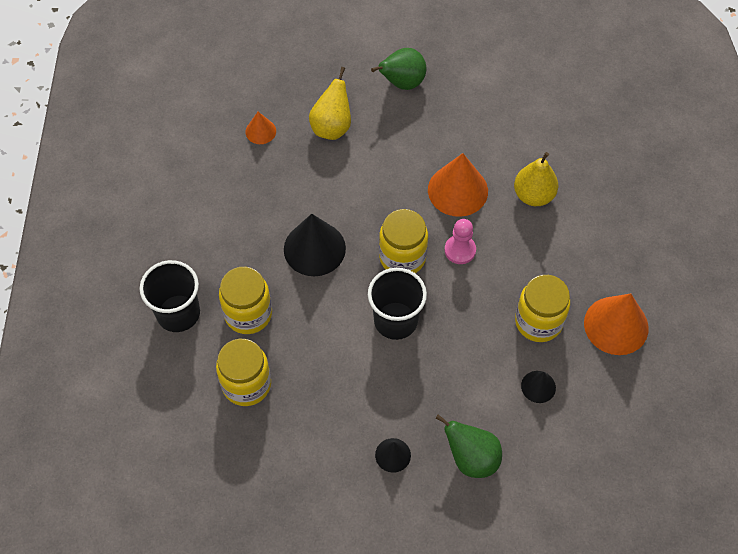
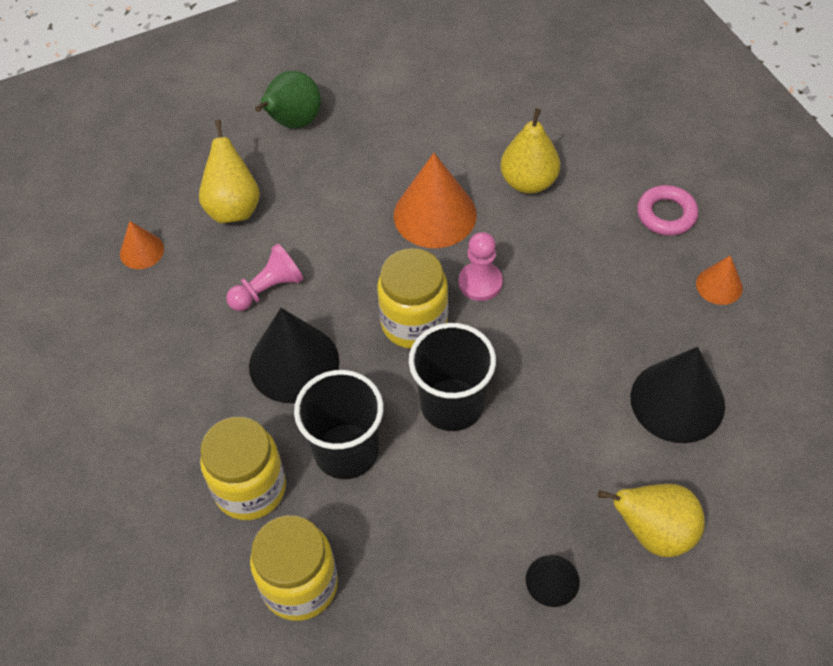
camera: 25 degrees left, 5 degrees down
(178, 313) = (150, 534): black cup -> black cup (346, 451)
(324, 193) = (268, 289): none -> pink pawn
(471, 458) = (654, 532): green pear -> yellow pear
(538, 321) = (627, 323): yellow jar -> none
(538, 386) = (677, 401): black cone -> black cone, size x1.91
(612, 260) = (666, 214): none -> pink ring
(616, 325) = (719, 285): orange cone -> orange cone, size x0.52

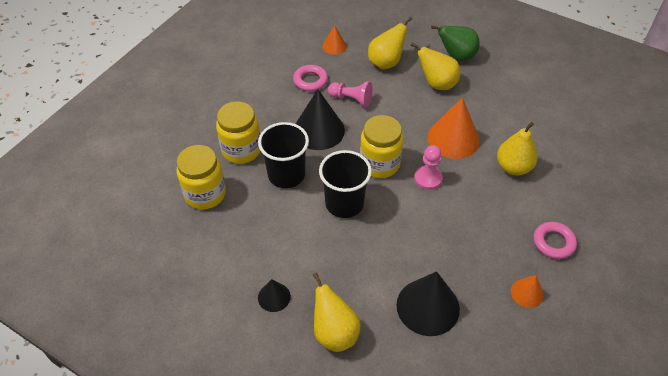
camera: 55 degrees right, 5 degrees down
(186, 320) = (310, 81): none -> pink ring
(324, 174) = (437, 84): none -> yellow pear

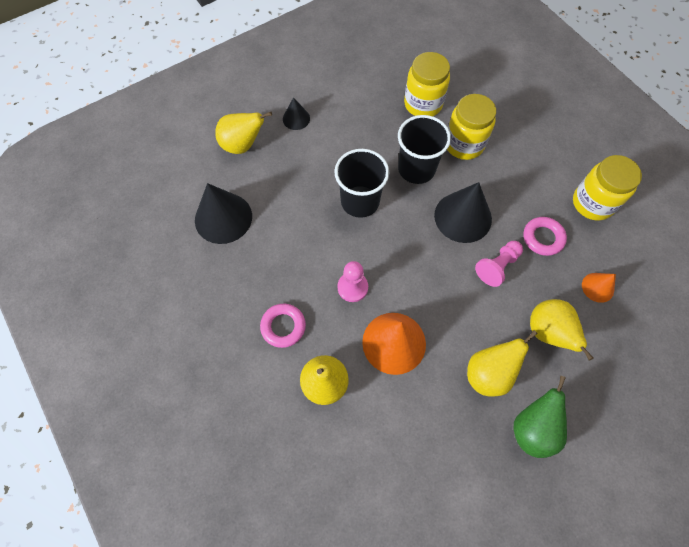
camera: 115 degrees right, 15 degrees up
(379, 164) = (393, 252): yellow jar -> yellow jar (592, 203)
(527, 293) = (186, 303): orange cone -> none
(553, 242) = (217, 362): pink ring -> pink ring (283, 326)

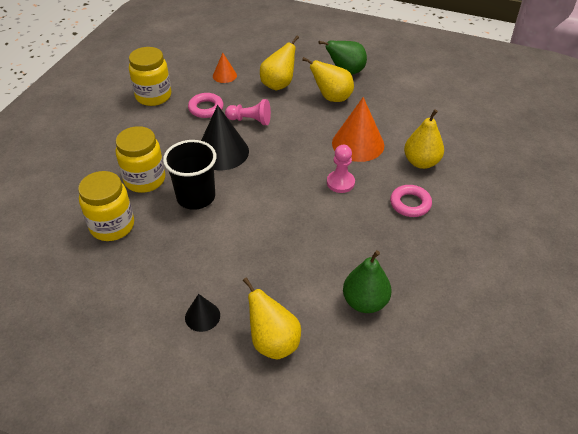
camera: 125 degrees left, 20 degrees down
(223, 218) = (365, 302): black cone -> green pear
(360, 201) = (260, 216): black cup -> none

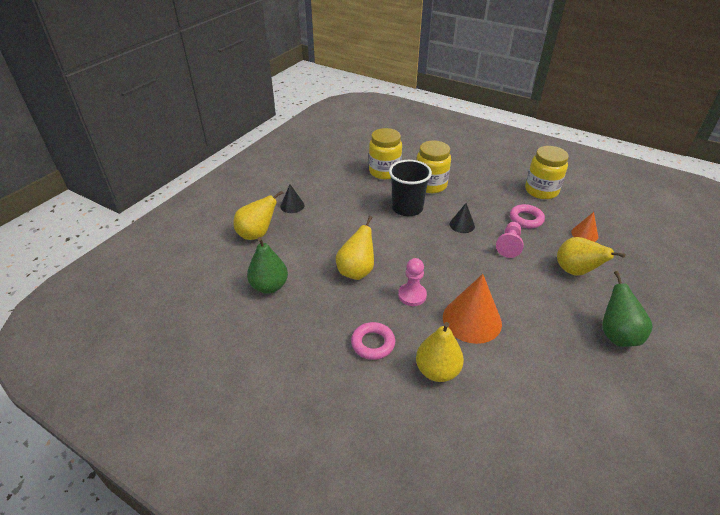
camera: 100 degrees right, 5 degrees down
(222, 152) = (462, 225): black cone -> black cone, size x0.52
(332, 98) = (557, 312): yellow pear -> yellow pear (356, 271)

